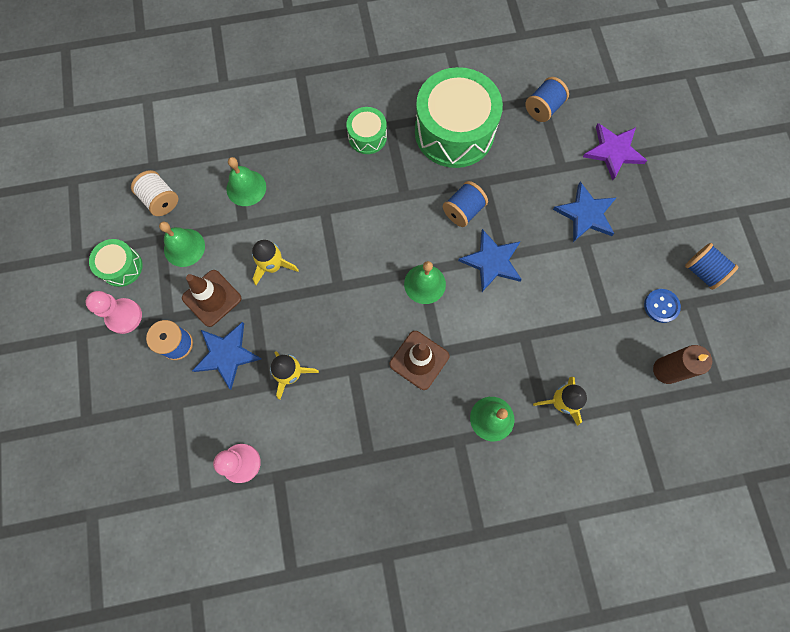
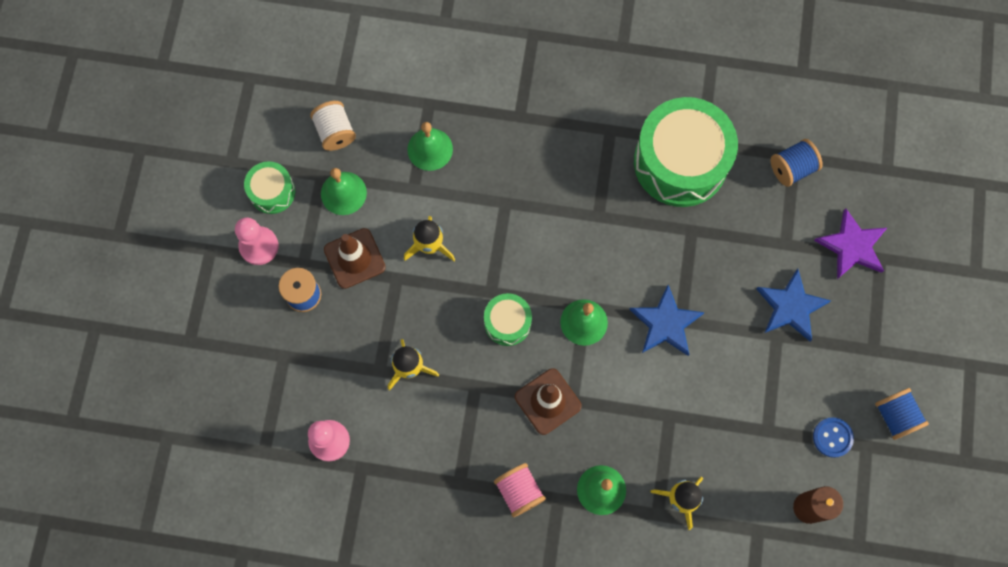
camera: 20 degrees right, 0 degrees up
(227, 354) = (350, 324): blue star -> none
(367, 137) = (581, 135): green drum -> green drum (507, 322)
(423, 446) = (519, 491): none -> pink spool
(463, 211) = (656, 256): blue spool -> none

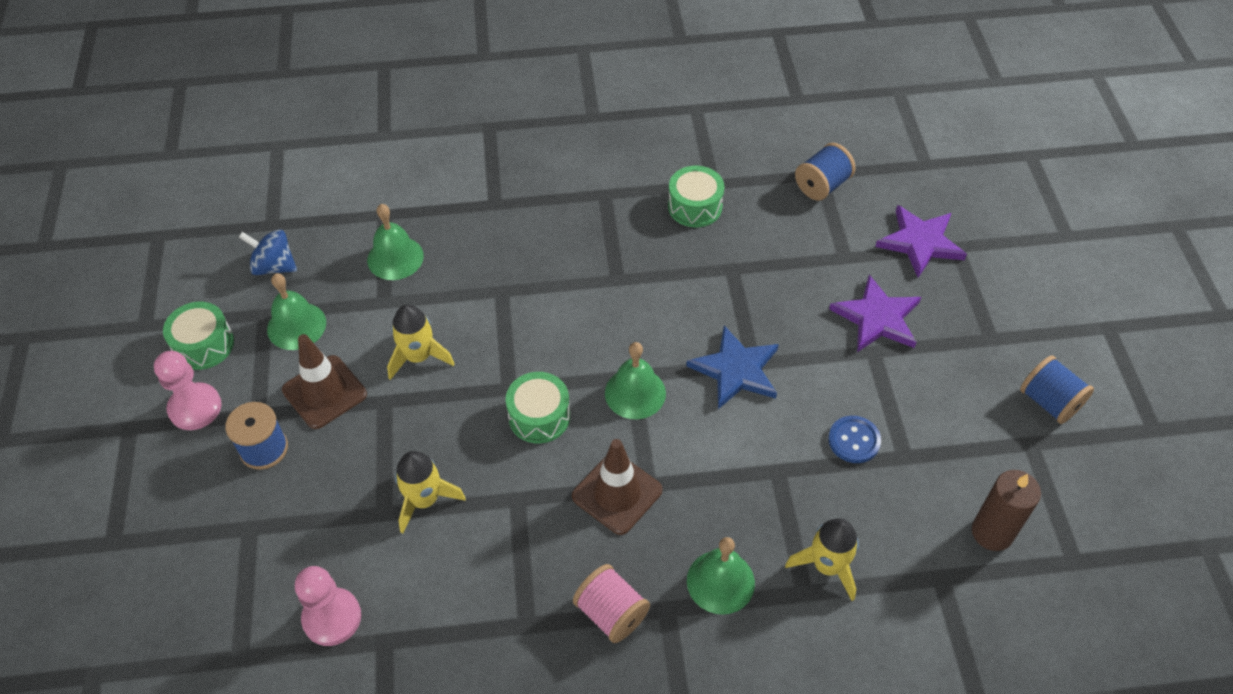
camera: 15 degrees left, 20 degrees down
(335, 132) = (274, 266): white spool -> blue spinning top
(680, 162) = (695, 206): green drum -> green drum, size x0.48
(791, 307) = (877, 318): blue star -> purple star
(832, 437) = (986, 444): blue button -> blue button (854, 440)

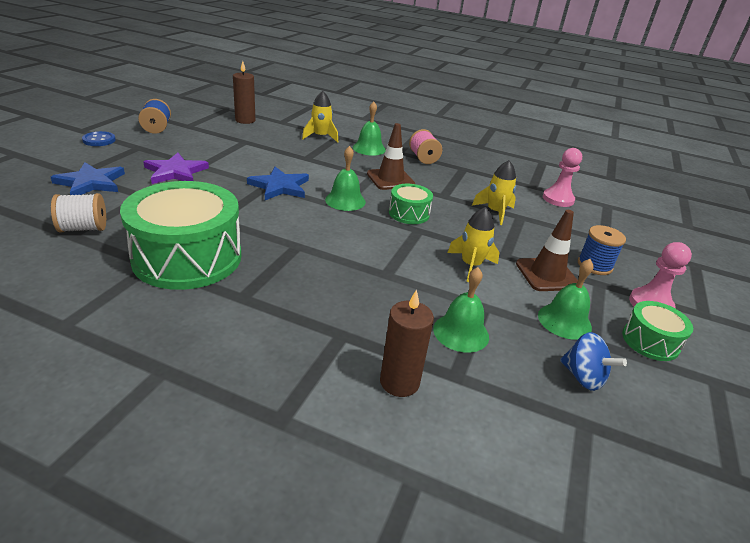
camera: 155 degrees left, 20 degrees down
(425, 187) = (399, 382): none -> brown candle
(695, 206) = (187, 257): green drum -> green drum, size x2.07
(822, 185) = (83, 228): blue spool -> white spool
(854, 440) = (259, 151): blue button -> blue button (99, 140)
(920, 242) = (91, 183): purple star -> blue star

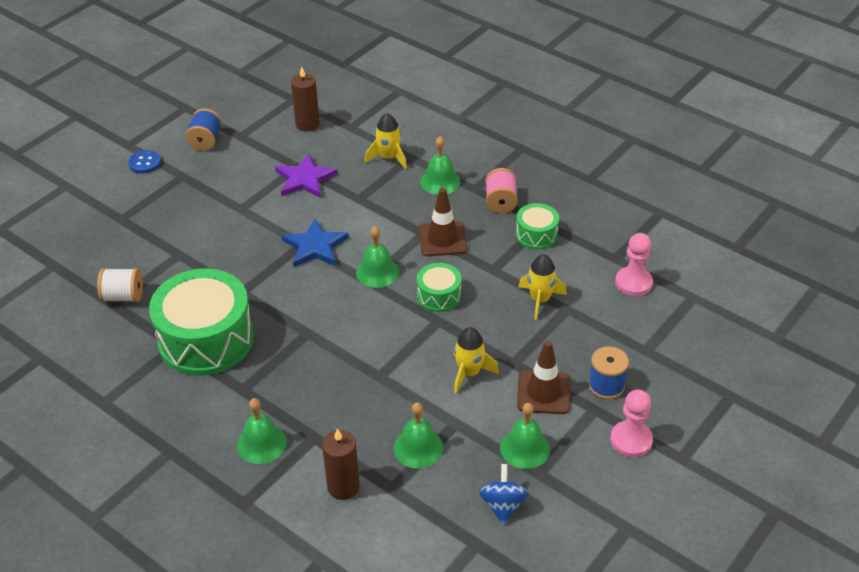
camera: 20 degrees right, 10 degrees up
(91, 183) = (133, 233): blue star -> none
(175, 172) = (214, 219): purple star -> purple star (305, 179)
(282, 348) = (261, 443): none -> green bell
(583, 377) = (503, 505): blue spinning top -> blue spinning top turned 150 degrees counterclockwise
(650, 341) = (596, 480): green drum -> green drum (536, 235)

